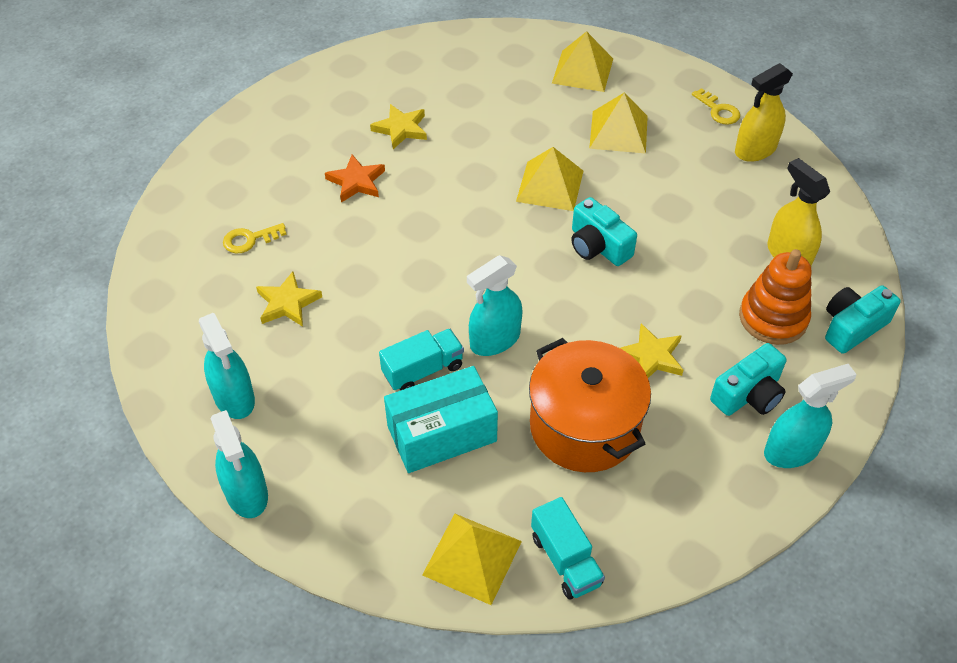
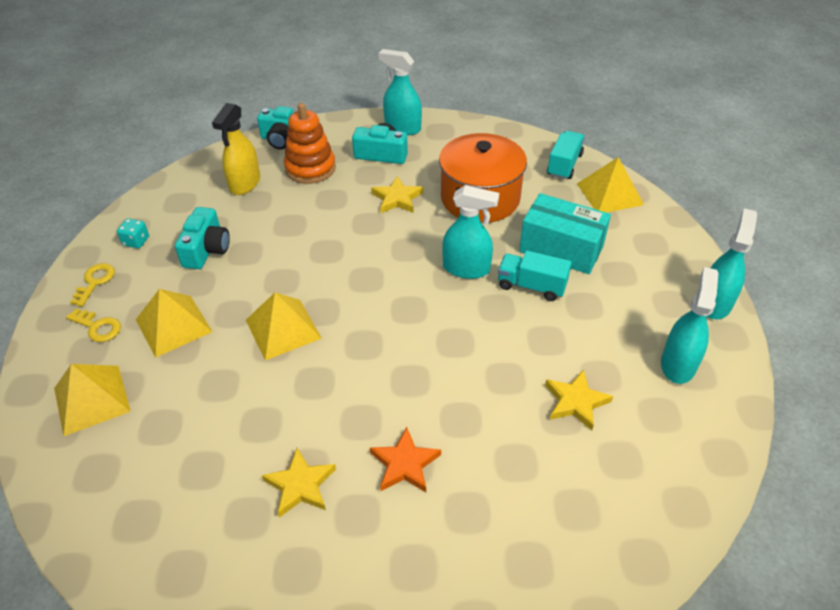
camera: 130 degrees left, 5 degrees down
(249, 239) = (554, 488): yellow key -> yellow key (98, 327)
(598, 246) = (325, 268): turquoise camera -> turquoise camera (206, 249)
(755, 150) = (136, 241): yellow spray bottle -> turquoise dice

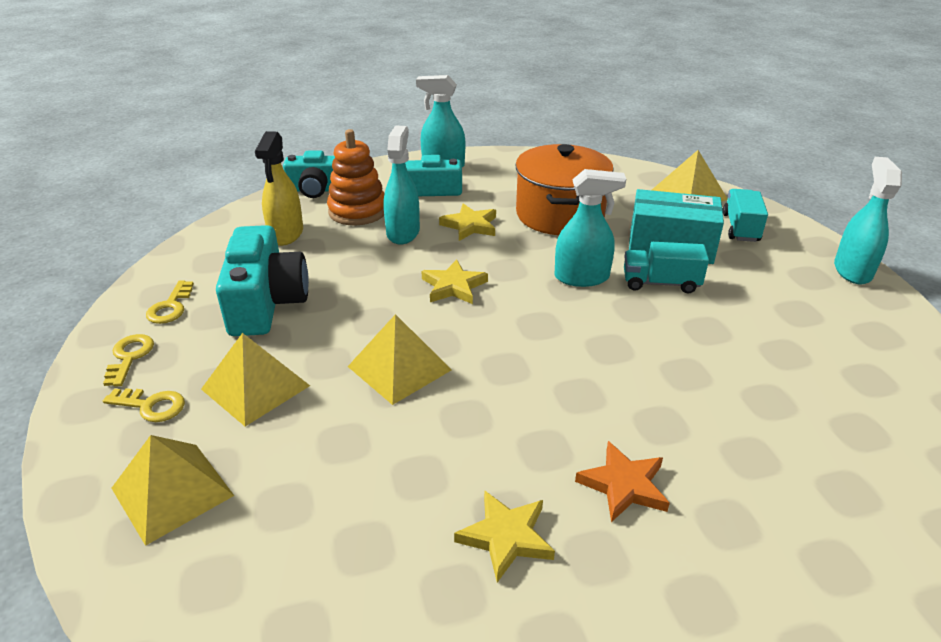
camera: 15 degrees left, 10 degrees down
(136, 241) = (170, 307): turquoise dice -> yellow key
(206, 249) = (266, 302): turquoise camera -> turquoise camera, size x1.51
(564, 165) = (629, 177): turquoise truck -> turquoise truck (740, 228)
(575, 402) = (776, 383): yellow star -> yellow star (453, 286)
(678, 364) = (855, 329): turquoise spray bottle -> turquoise spray bottle (403, 232)

